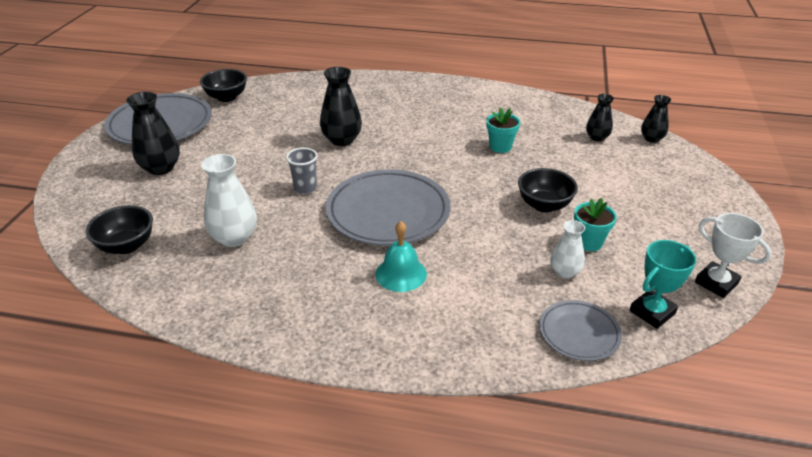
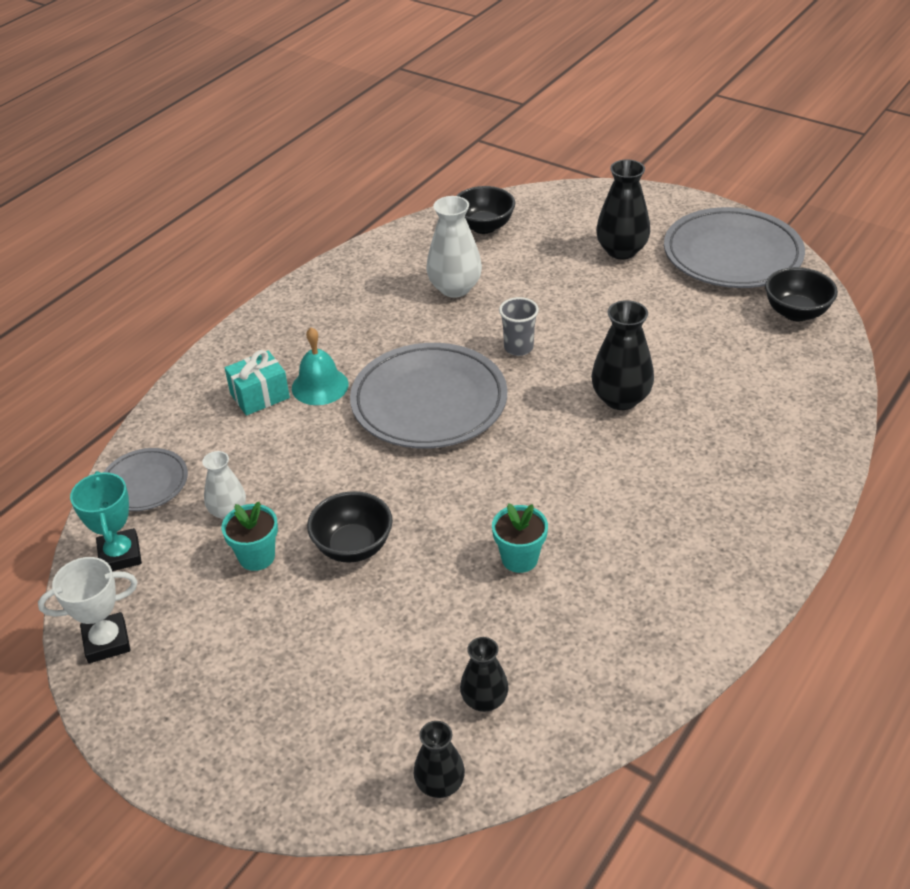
camera: 115 degrees right, 5 degrees up
(433, 305) = (260, 396): none -> turquoise gift

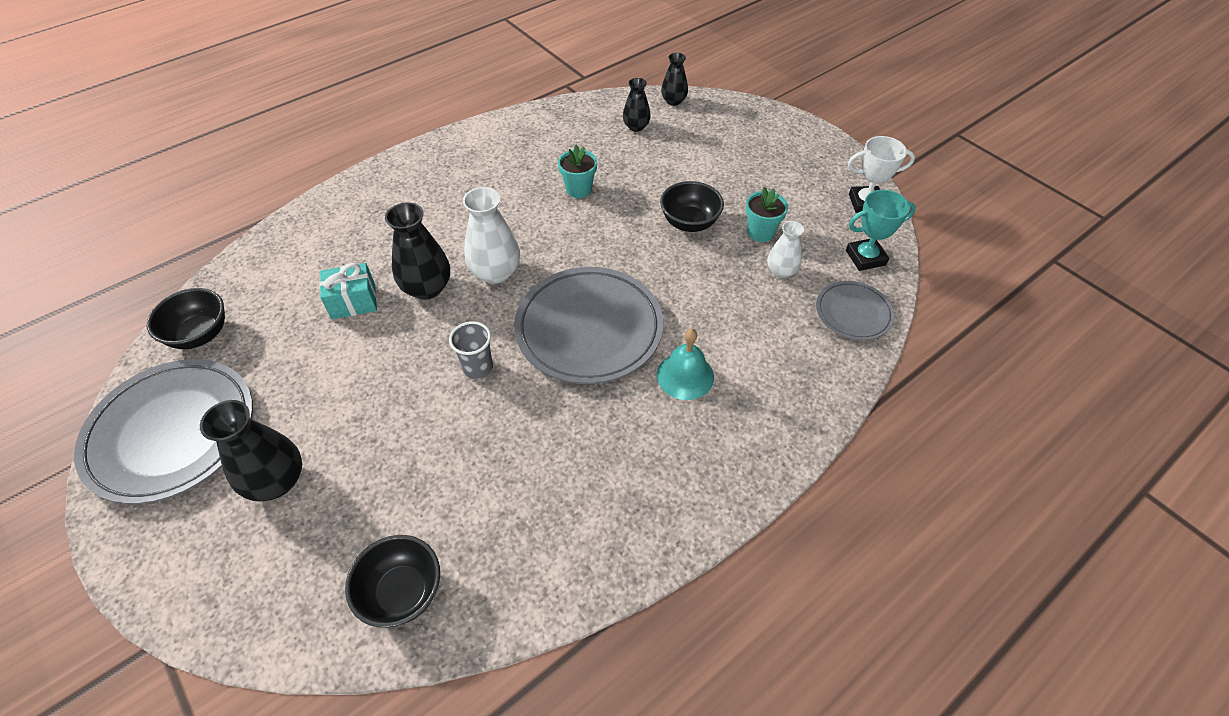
camera: 165 degrees left, 10 degrees up
(120, 555) = (865, 258): turquoise trophy -> turquoise trophy turned 75 degrees clockwise
(260, 396) = (746, 380): turquoise gift -> turquoise gift (353, 302)
(455, 288) = (498, 477): white vase -> white vase (495, 272)

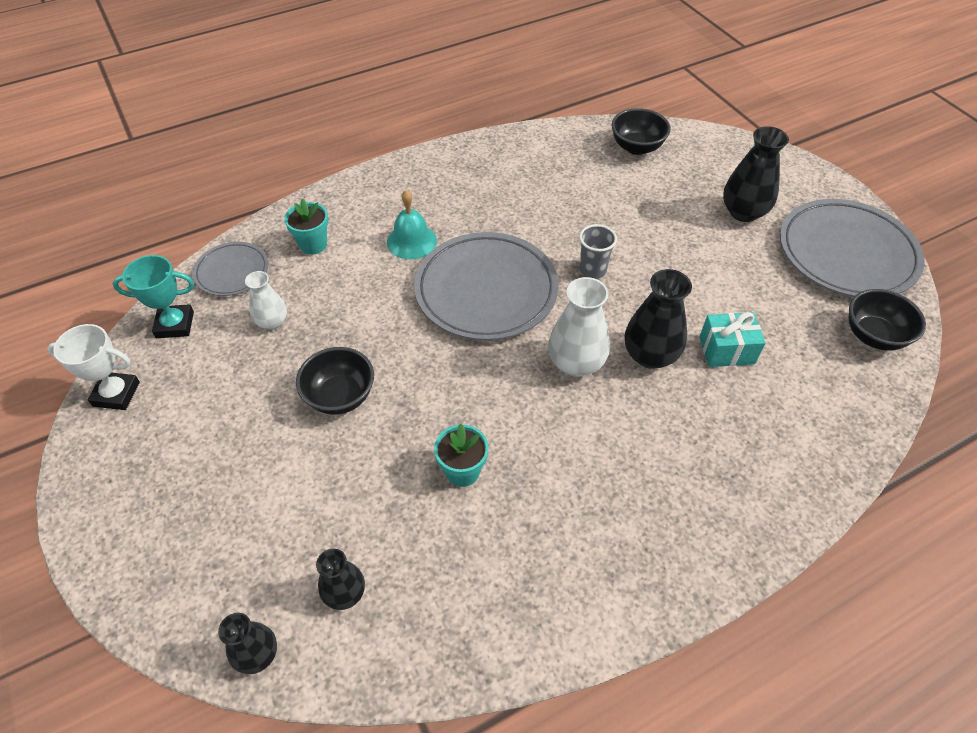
camera: 170 degrees left, 0 degrees up
(760, 232) = (265, 371): turquoise flower pot -> turquoise flower pot (313, 244)

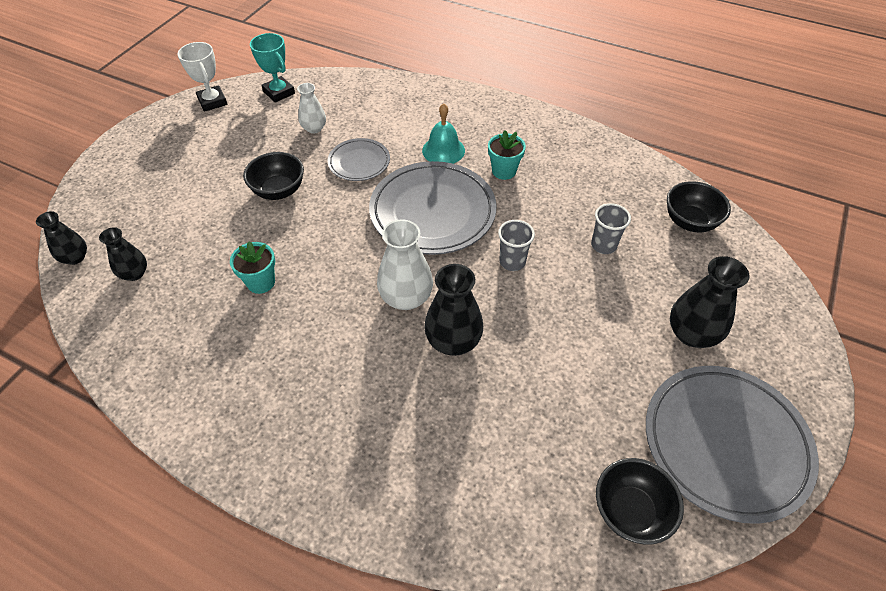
camera: 55 degrees right, 0 degrees up
(232, 272) = (339, 89): grey plate -> grey plate (359, 162)
(313, 244) = (395, 108): turquoise flower pot -> turquoise flower pot (504, 171)
(620, 206) = (603, 245): none -> grey cup
(726, 350) = (504, 393): turquoise gift -> none

